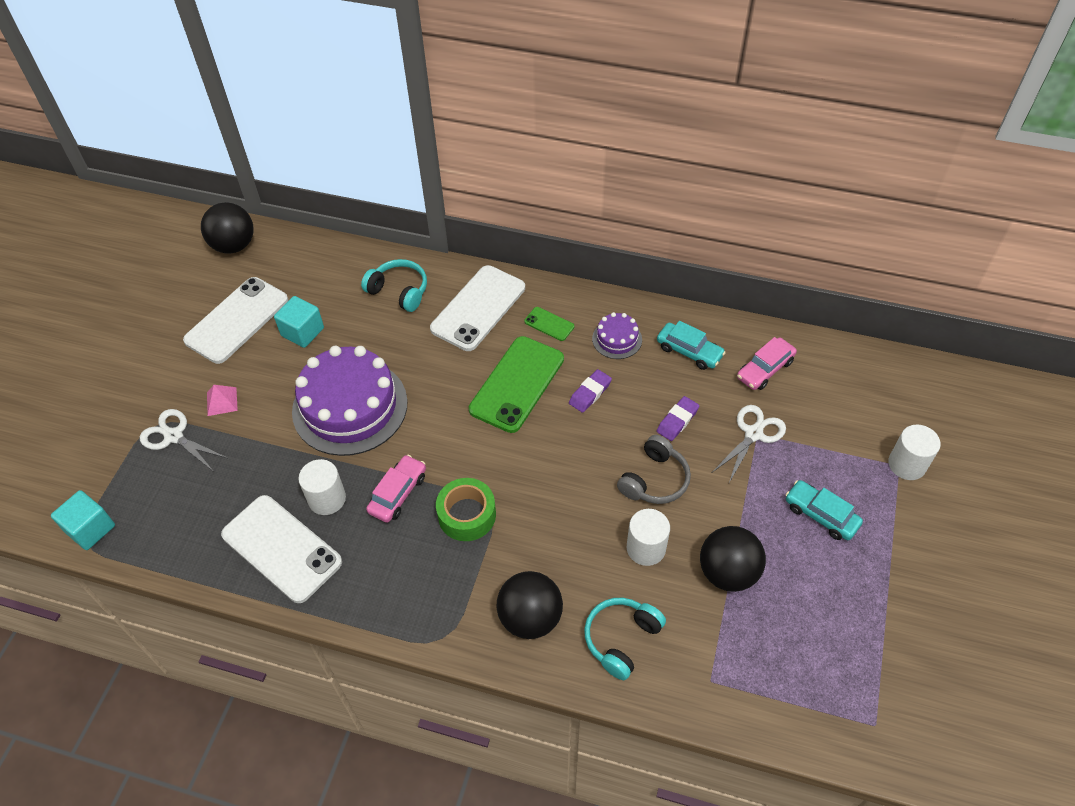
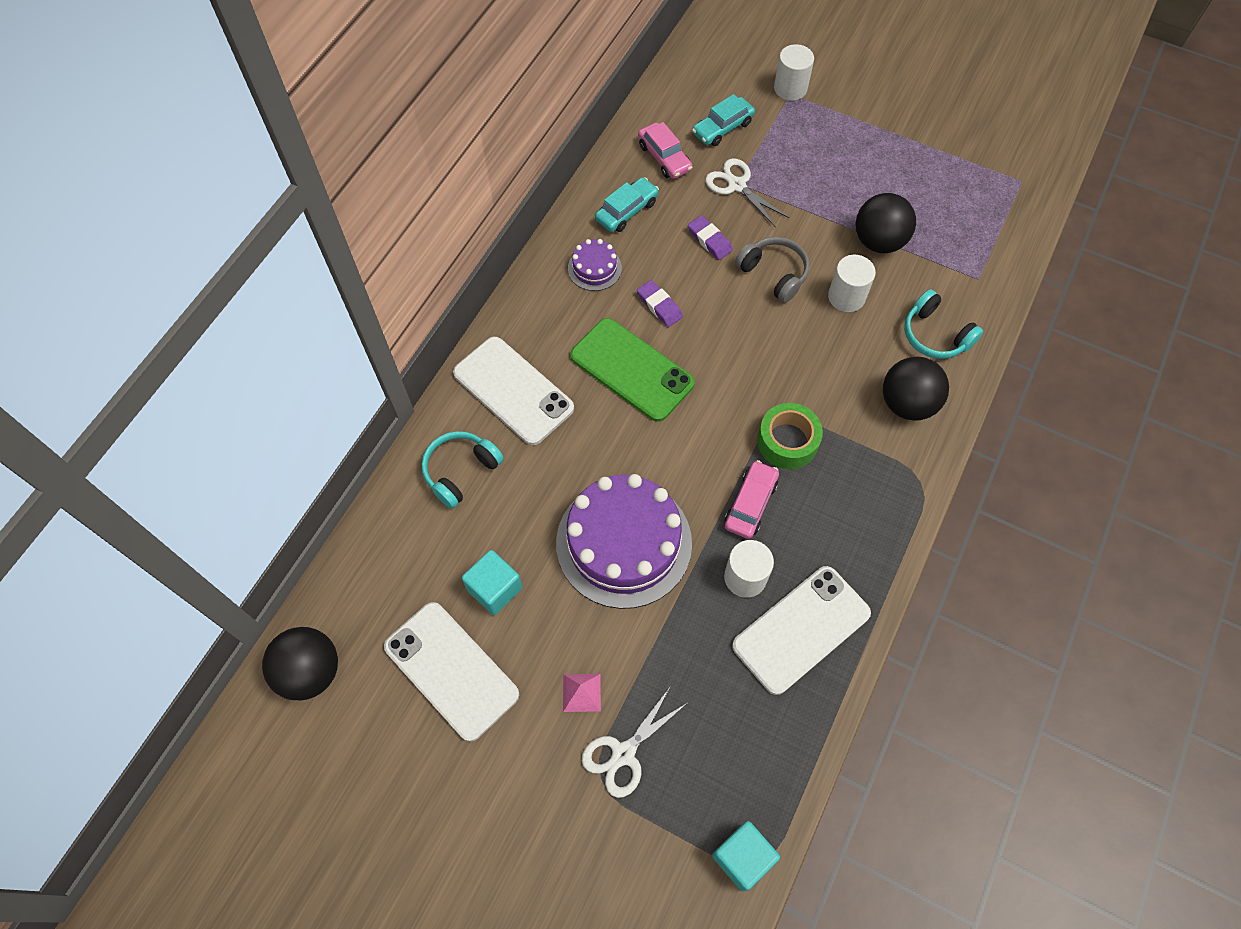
camera: 80 degrees left, 10 degrees up
(398, 493) = (750, 504): pink car -> pink car turned 75 degrees clockwise
(549, 324) = (556, 325): green phone -> none
(821, 515) = (831, 161): turquoise car -> turquoise car (722, 128)

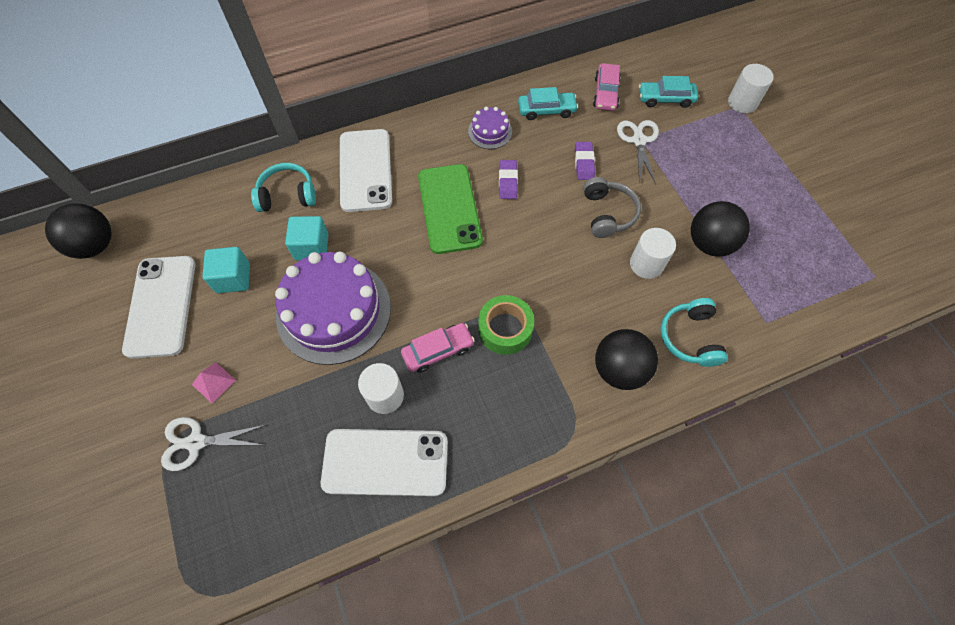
camera: 40 degrees right, 0 degrees up
(742, 857) = (191, 580): turquoise cube -> turquoise cube (311, 247)

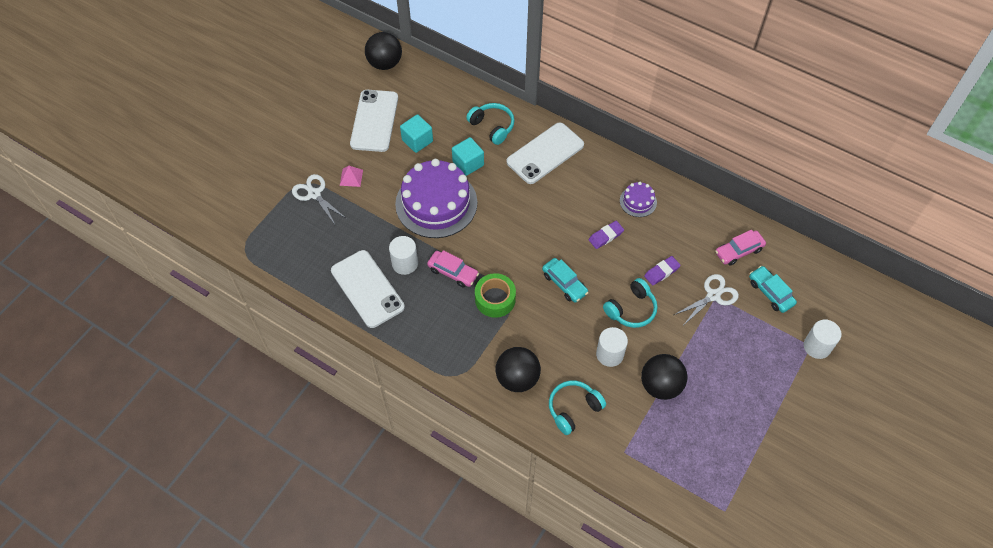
camera: 55 degrees right, 5 degrees down
(161, 306) = (374, 121): white phone -> white phone turned 45 degrees counterclockwise
(449, 208) = (556, 216): green phone -> none
(546, 110) = (687, 224): turquoise car -> turquoise car (564, 284)
(607, 213) = (631, 309): grey headphones -> turquoise headphones

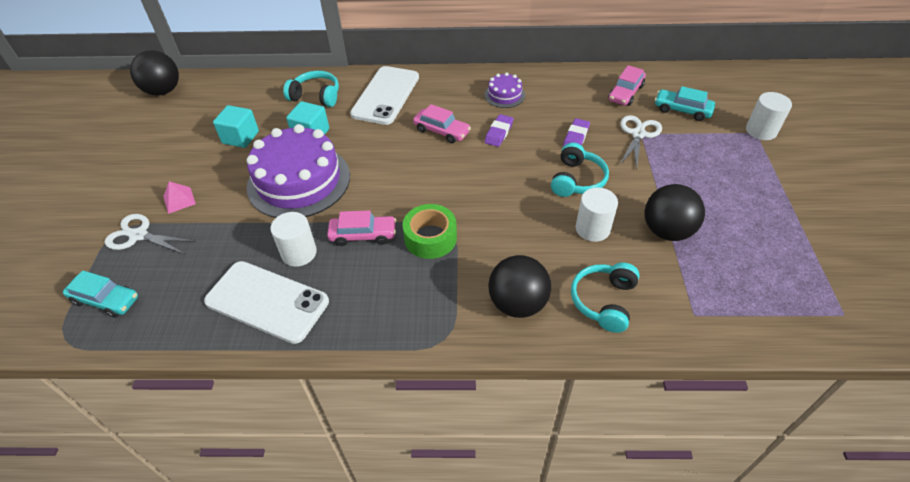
camera: 30 degrees left, 10 degrees down
(374, 121) = (179, 140): white phone -> none
(564, 211) = (441, 131): none -> pink car
(564, 284) = (492, 189): turquoise car -> turquoise car (105, 300)

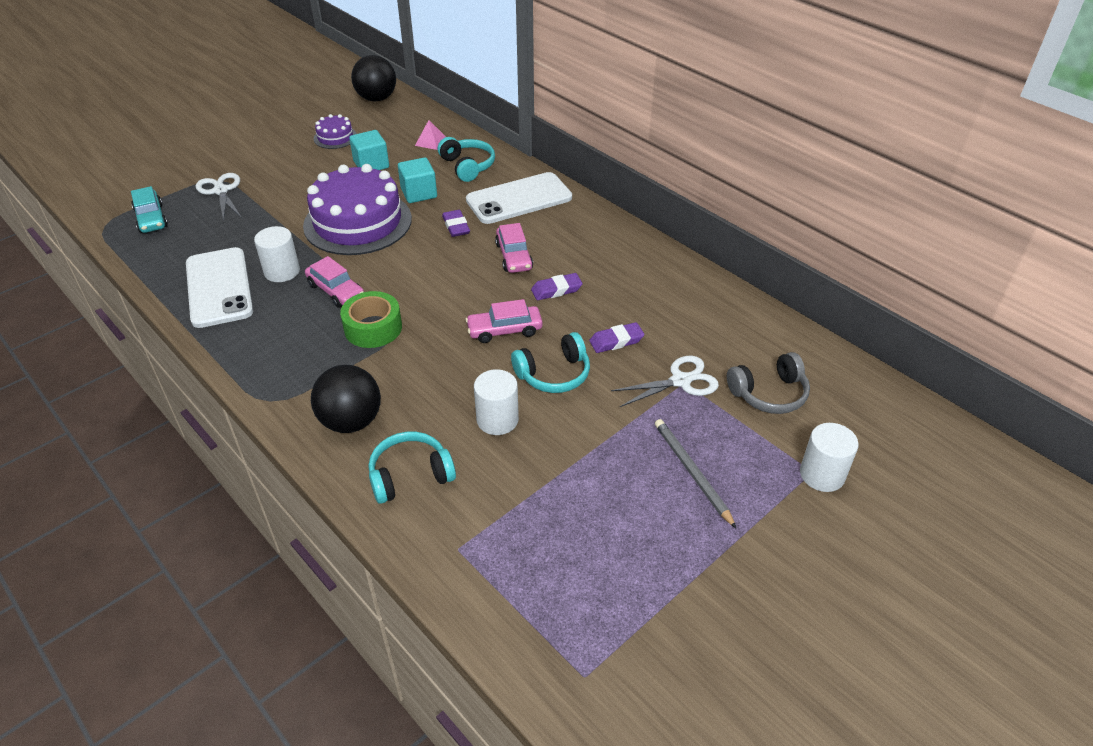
camera: 45 degrees right, 5 degrees down
(179, 200) = (273, 183): pink pyramid -> pink pyramid (431, 141)
(374, 138) = (456, 226): none -> purple eraser
(504, 95) = (617, 263): purple cake -> purple cake (335, 137)
(625, 93) = (737, 338): pink car -> pink car (504, 330)
(667, 231) = (555, 474): black ball -> none
(682, 110) = (769, 394): turquoise car -> grey headphones
(717, 175) = (692, 472): none -> grey pencil

